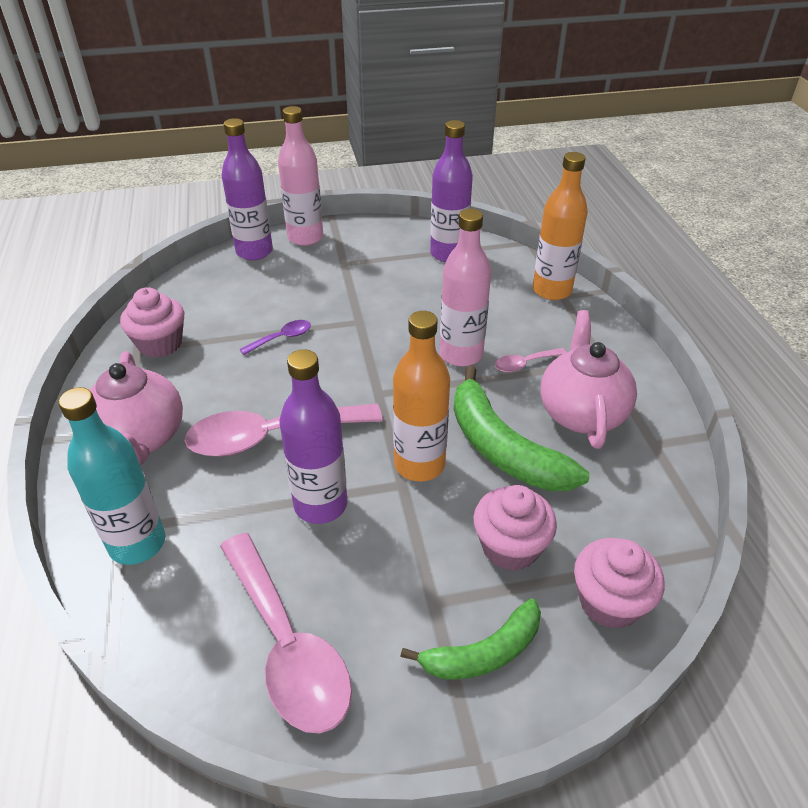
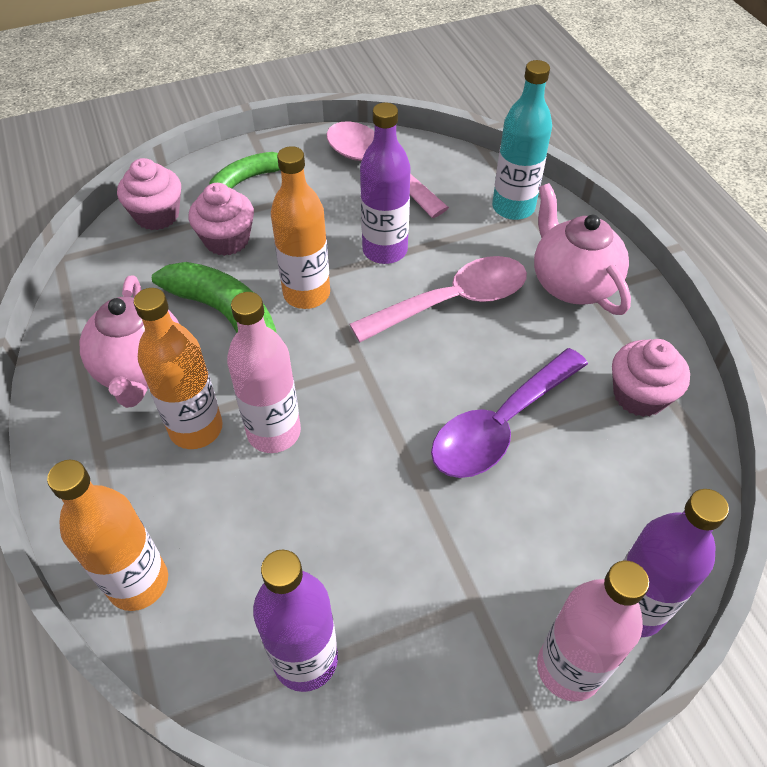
camera: 170 degrees right, 10 degrees up
(282, 338) = (500, 425): purple spoon -> purple spoon, size x2.21
(524, 364) = (196, 428): pink spoon -> orange bottle

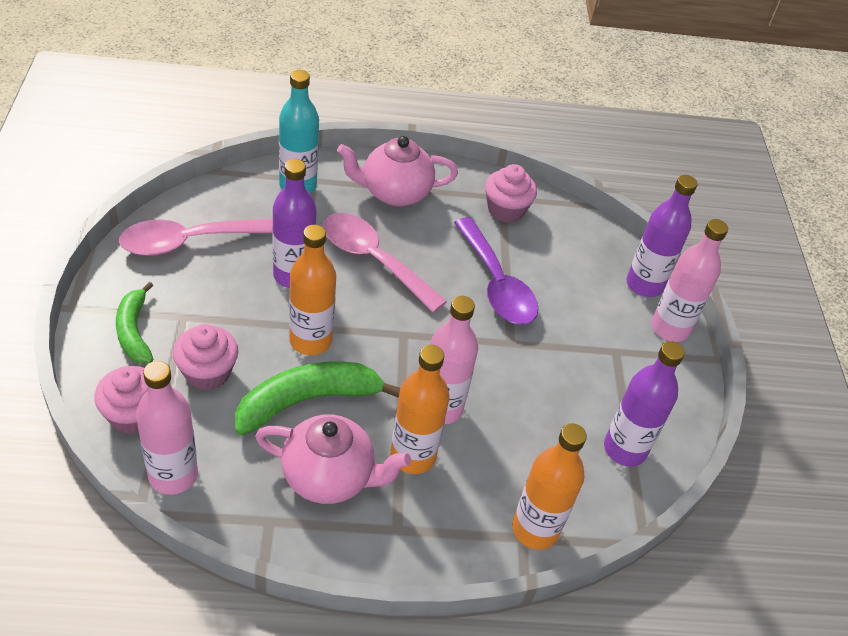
camera: 75 degrees left, 5 degrees down
(103, 263) = (173, 475): none -> pink bottle
(453, 301) = (373, 260): pink spoon -> pink spoon turned 45 degrees counterclockwise

